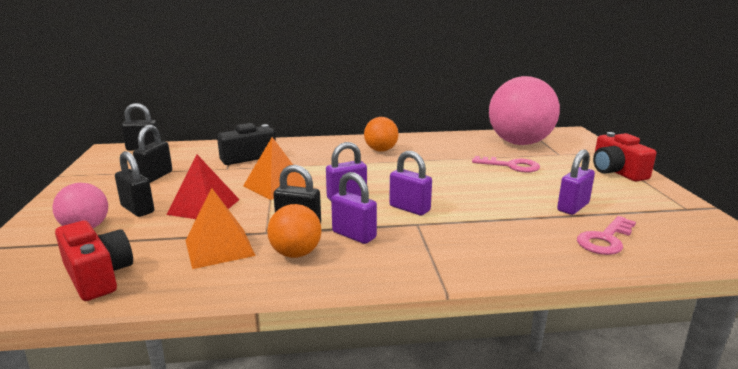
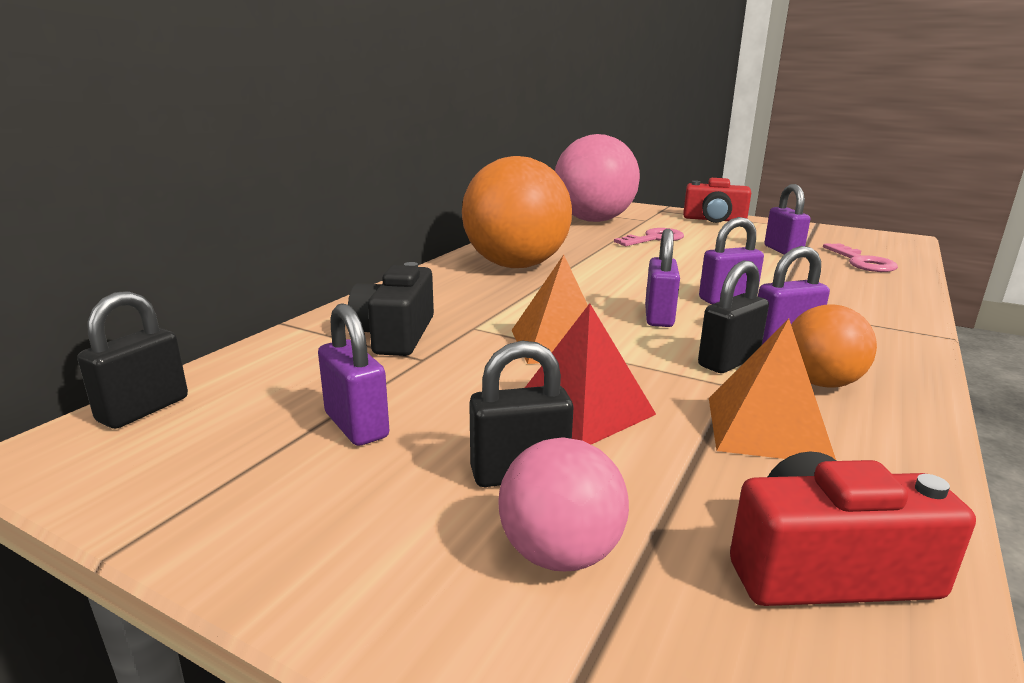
camera: 55 degrees left, 0 degrees up
(156, 176) = (356, 425): black padlock -> purple padlock
(381, 150) = (516, 265): orange ball -> orange ball, size x2.02

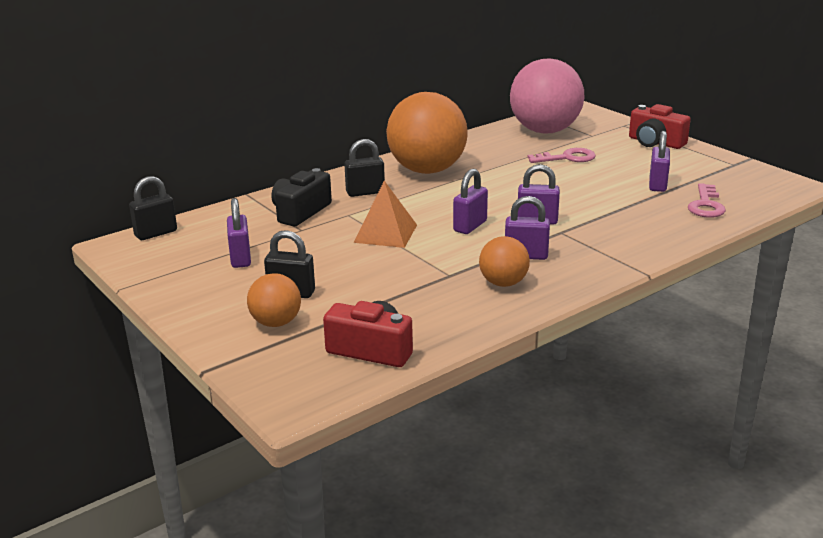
camera: 25 degrees right, 5 degrees up
(560, 553) = (276, 323): pink ball -> orange ball
(583, 409) = (353, 271): red pyramid -> none
(728, 362) = (468, 262): black padlock -> black padlock (365, 192)
(767, 428) = (433, 298): orange pyramid -> none

